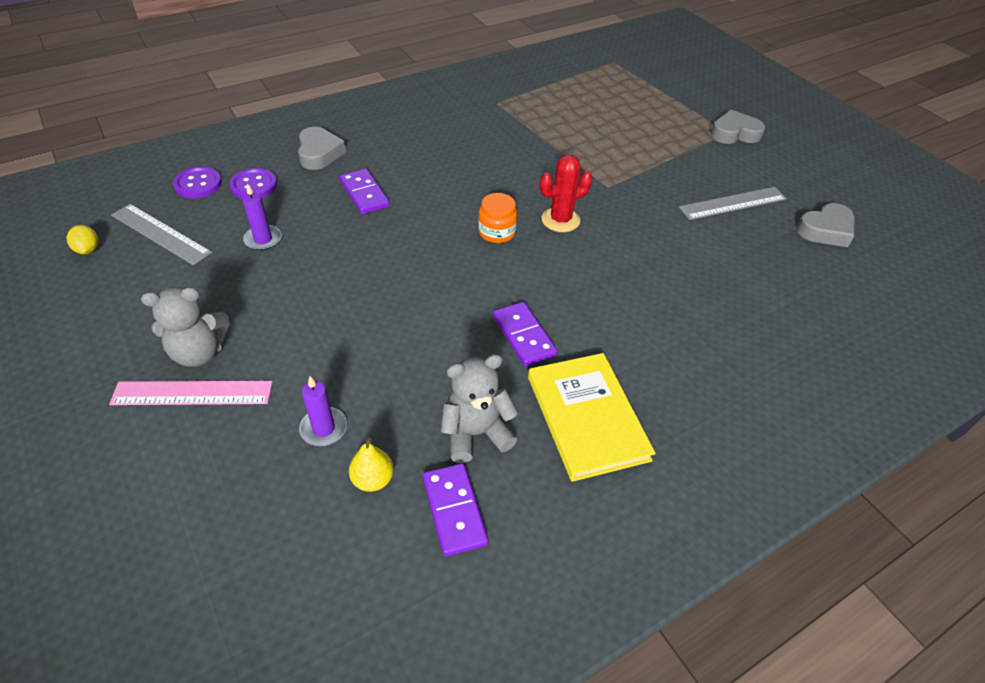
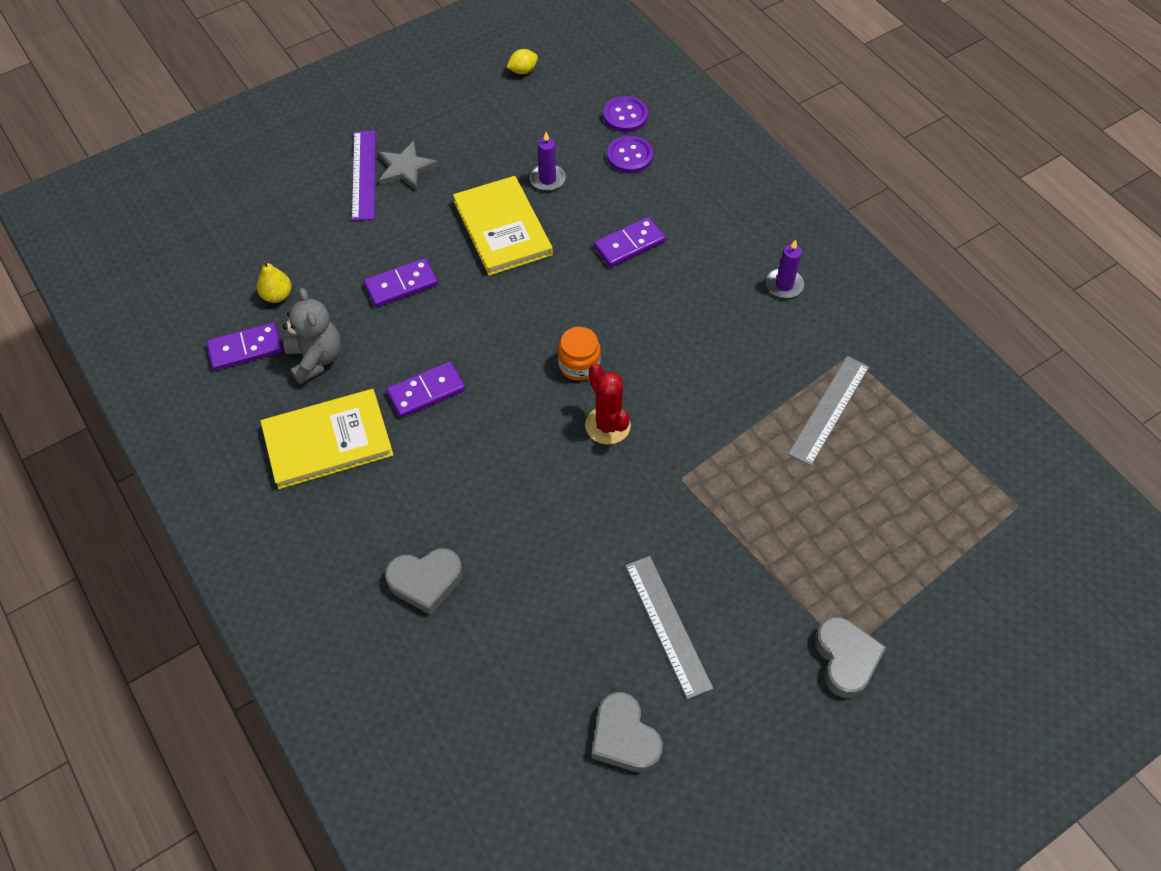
camera: 90 degrees right, 10 degrees up
(161, 233) = (548, 109): grey ruler -> grey ruler (829, 410)
(192, 393) = (363, 175): pink ruler -> purple ruler
(199, 352) = (405, 168): grey teddy bear -> grey star
(319, 153) = (696, 196): grey heart -> grey heart (425, 581)
(320, 274) = (503, 228): none -> yellow book
(323, 428) = (326, 259): purple candle -> purple candle (784, 285)
(380, 356) = (401, 285): none -> purple domino

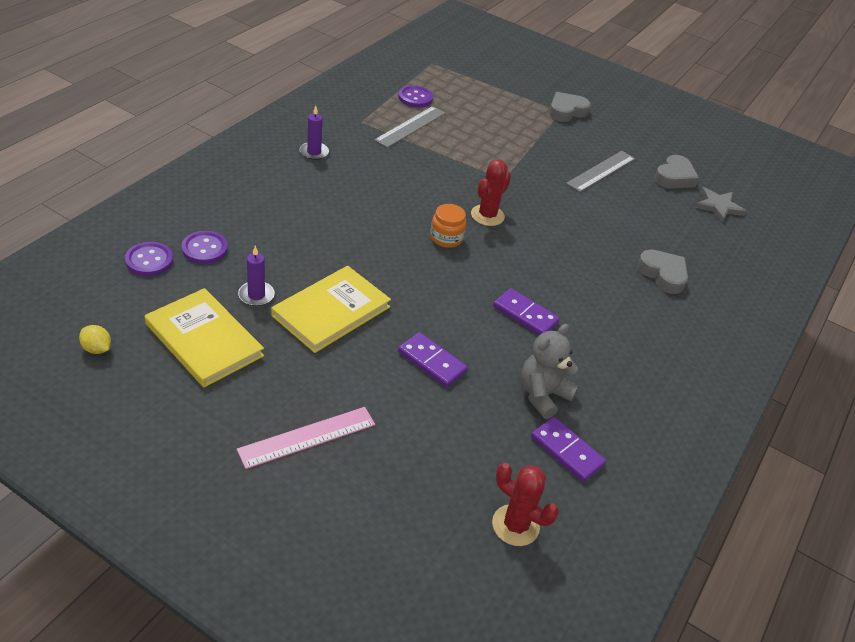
camera: 120 degrees left, 15 degrees down
(202, 279) = (515, 525): none -> red cactus
(277, 295) = (496, 451): yellow pear -> none
(328, 441) = (608, 360): yellow book -> yellow book (204, 340)
(363, 175) = (307, 437): purple ruler -> pink ruler
(405, 168) = (284, 404): grey star -> grey star (718, 206)
(629, 244) = (312, 232): purple domino -> none
(829, 410) = (410, 126): grey ruler -> grey ruler turned 60 degrees counterclockwise
(908, 443) = (415, 98): none -> purple button

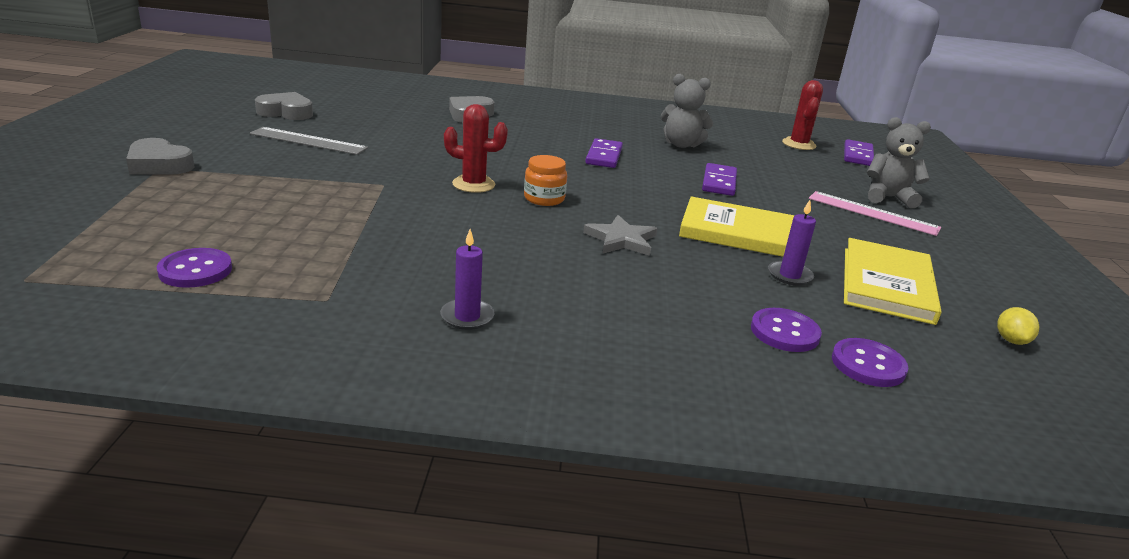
camera: 115 degrees left, 15 degrees down
(329, 486) = (888, 198): none -> grey teddy bear
(410, 126) = (304, 258): grey ruler -> none
(566, 451) = (717, 135): purple domino -> purple domino (858, 155)
(718, 206) = (326, 97): grey star -> grey star (621, 239)

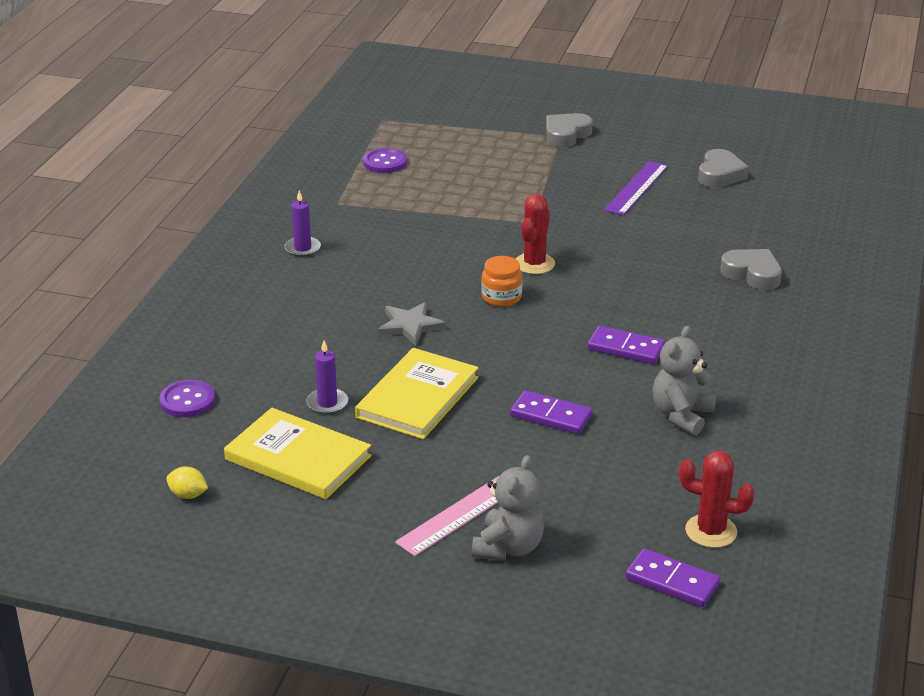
camera: 105 degrees right, 5 degrees up
(309, 141) = (637, 188): grey ruler -> purple ruler
(784, 332) = (242, 374): purple button -> none

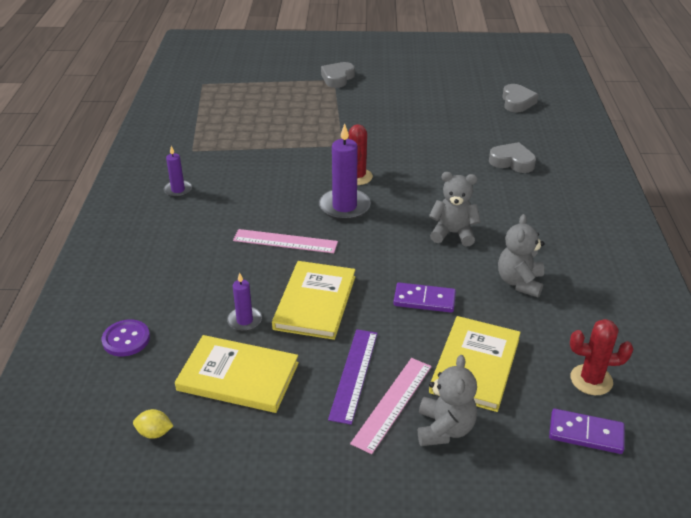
camera: 15 degrees left, 5 degrees up
(385, 162) = (216, 114): purple button -> none
(410, 326) = (285, 241): grey star -> pink ruler
(501, 297) = (344, 207): orange jar -> purple candle
(577, 493) = (475, 365): none -> yellow book
(625, 348) = (453, 233): purple domino -> grey teddy bear
(637, 188) = (403, 110): purple ruler -> purple ruler (354, 374)
(720, 174) = (454, 93): grey heart -> grey heart (517, 102)

